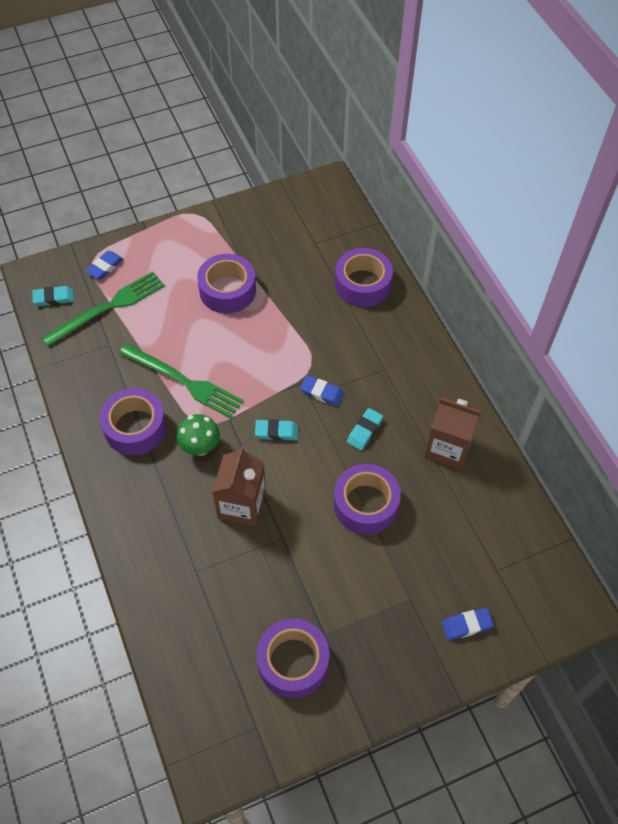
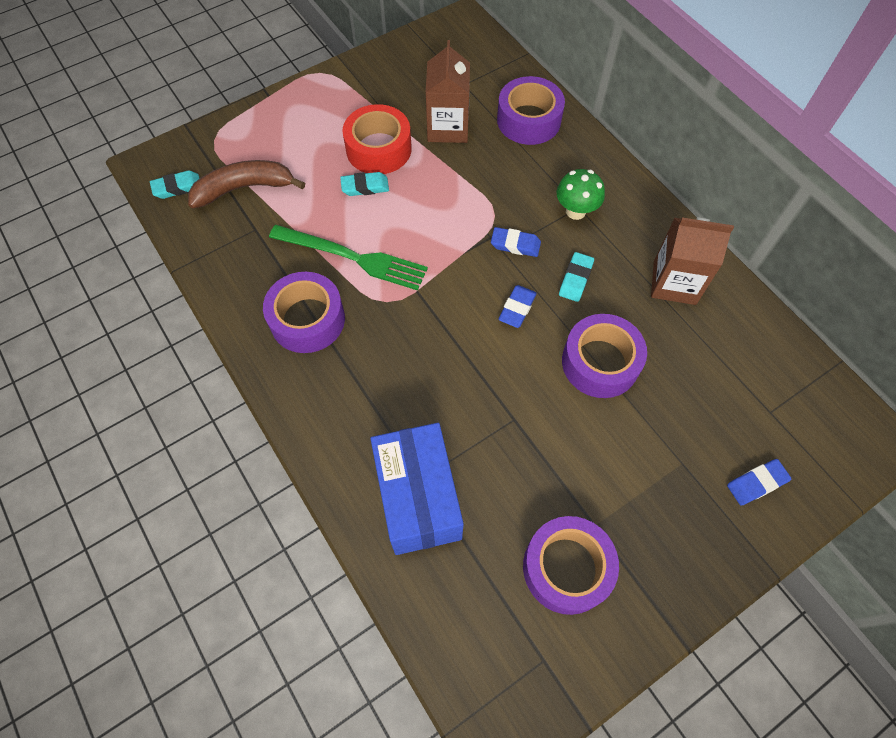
camera: 10 degrees left, 5 degrees up
(105, 267) = (230, 144): blue eraser -> blue eraser (517, 308)
(108, 307) = (244, 188): green fork -> brown banana
(189, 586) = (418, 498): none -> blue box
(200, 447) = (390, 329): green mushroom -> green mushroom (575, 211)
(227, 290) = (378, 149): purple tape -> red tape
(242, 505) = (456, 388): brown carton -> brown carton (448, 127)
(276, 432) = (475, 297): turquoise eraser -> turquoise eraser (365, 187)

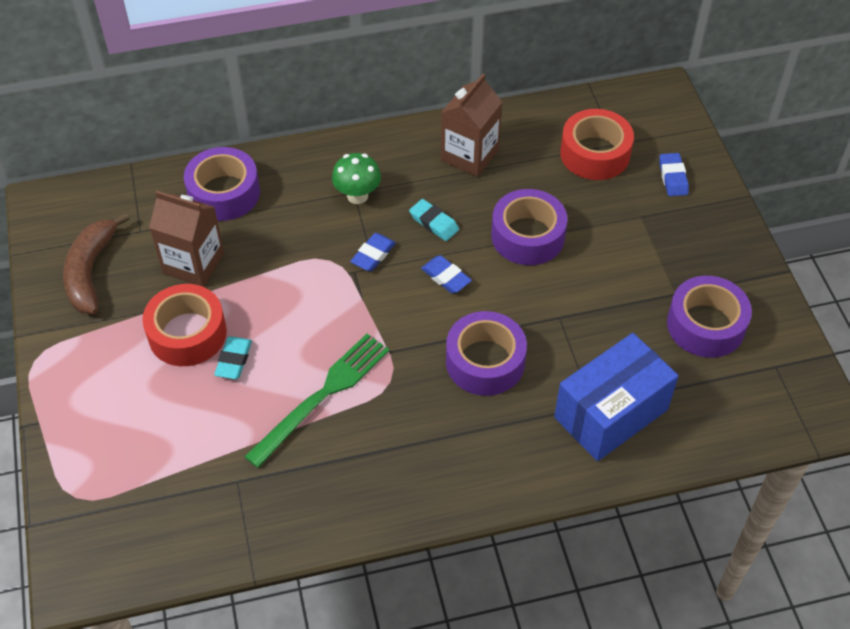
camera: 70 degrees left, 10 degrees down
(177, 187) = (130, 552): turquoise eraser -> none
(244, 188) = (171, 479): brown banana -> brown banana (90, 271)
(307, 319) = (381, 457): purple tape -> purple tape (485, 362)
(418, 498) = (611, 413): blue box -> blue box turned 45 degrees counterclockwise
(744, 395) = (595, 154): none -> red tape

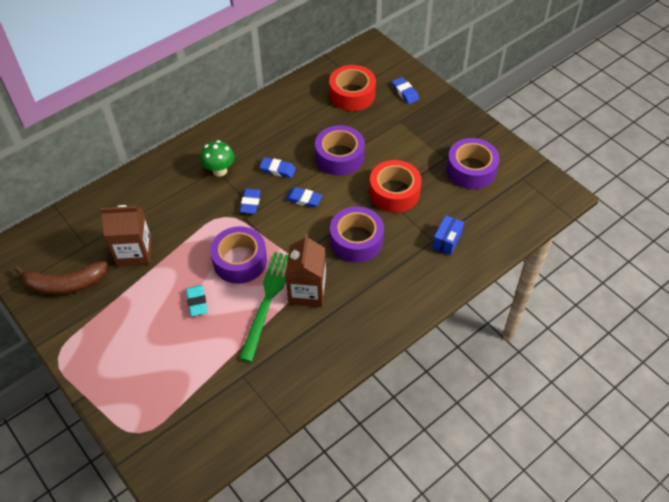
camera: 25 degrees left, 0 degrees up
(90, 271) = (65, 284): brown banana -> brown banana turned 75 degrees counterclockwise
(187, 333) = (156, 298): red tape -> red tape (394, 192)
(224, 193) = (130, 200): purple tape -> purple tape (240, 261)
(434, 223) = (278, 170): turquoise eraser -> blue eraser
(469, 155) = (277, 121): brown carton -> brown carton (307, 291)
(611, 413) = (447, 241): blue box -> blue box, size x0.48

